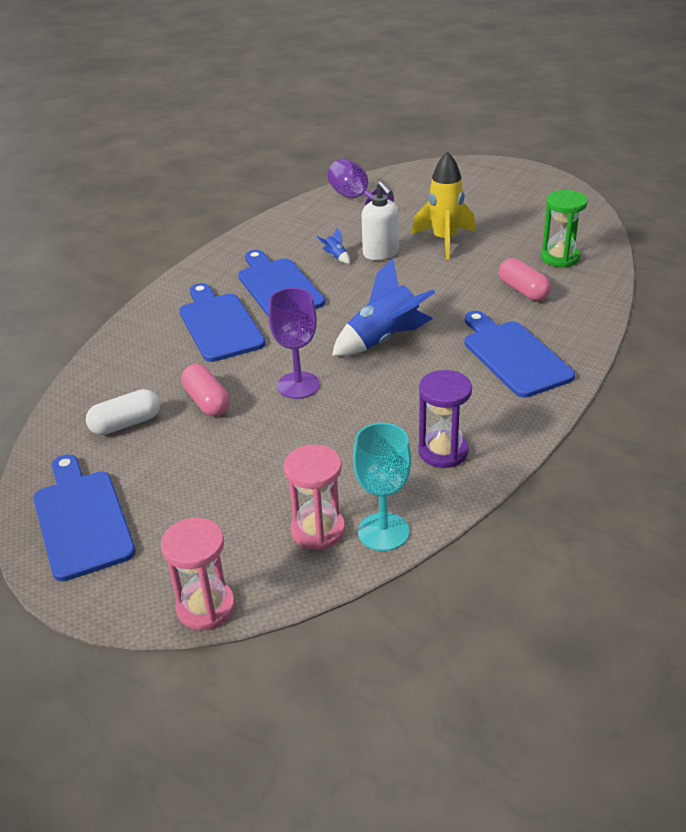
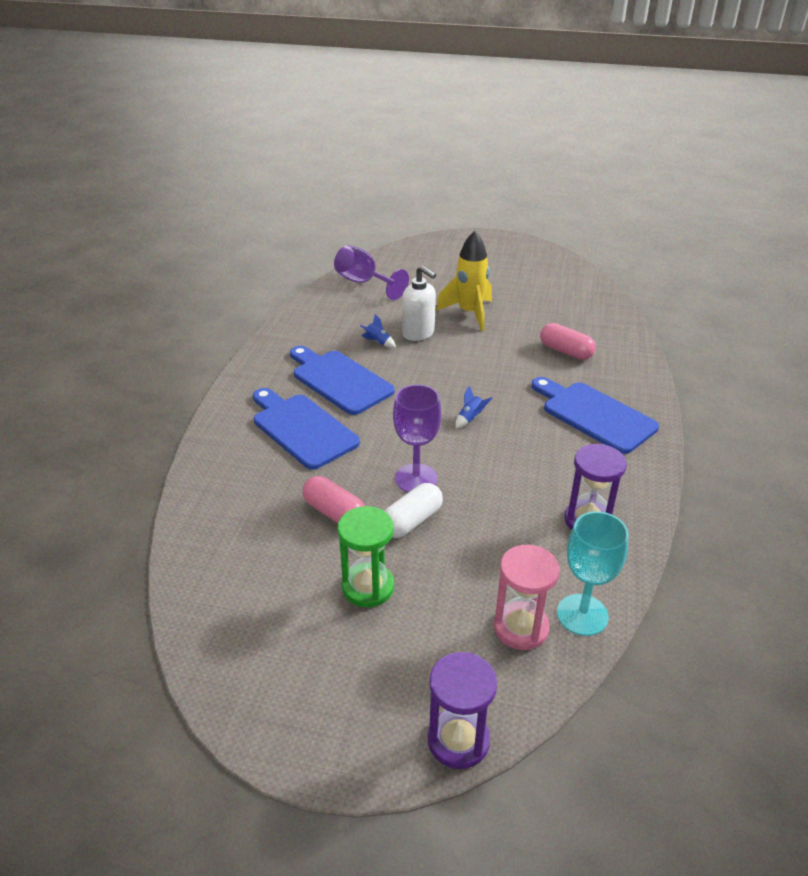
camera: 20 degrees left, 0 degrees up
(82, 519) = (272, 673): blue cutting board -> none
(126, 423) = (262, 553): white capsule -> white capsule (411, 521)
(206, 607) = (458, 740): pink hourglass -> purple hourglass
(384, 340) = (470, 418): blue rocket -> blue rocket, size x0.42
(560, 257) = (578, 316): green hourglass -> green hourglass (368, 587)

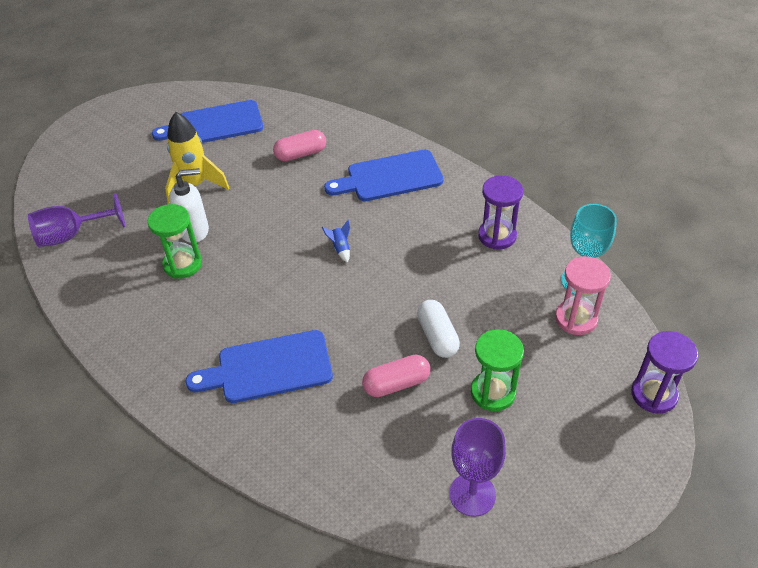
camera: 60 degrees left, 10 degrees up
(339, 380) = (218, 314): blue cutting board -> blue cutting board (215, 124)
(378, 342) = (183, 264): blue rocket -> green hourglass
(416, 479) = (390, 313): purple goblet -> purple goblet (472, 494)

